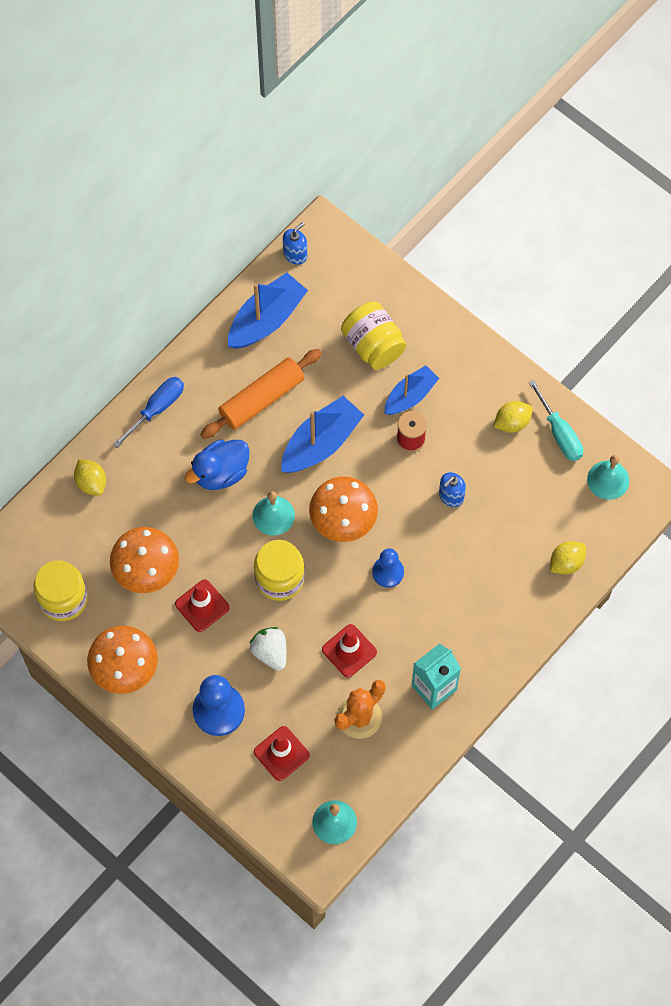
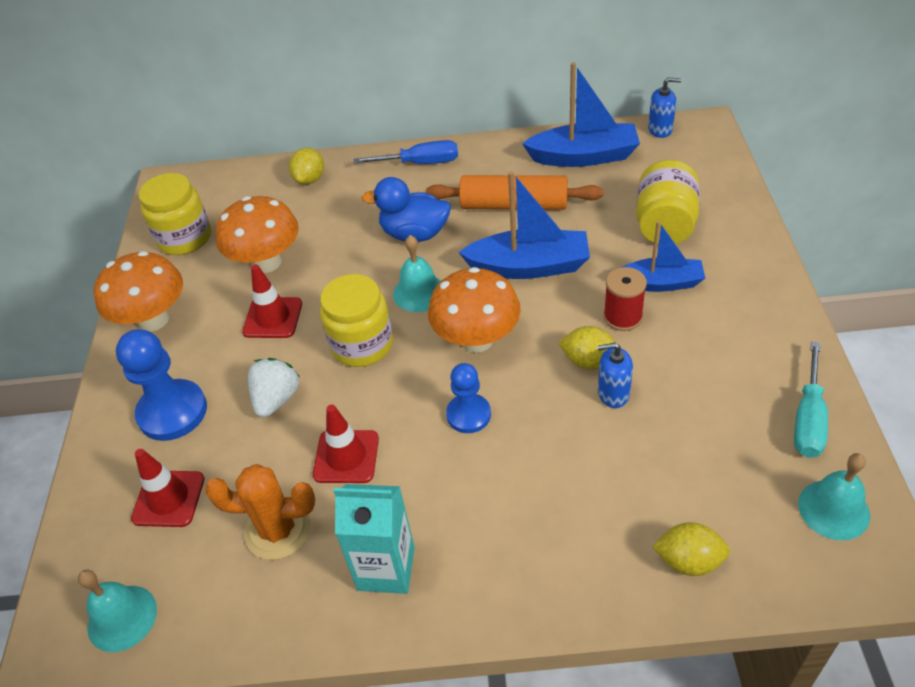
camera: 50 degrees right, 20 degrees down
(512, 422) = (755, 372): yellow lemon -> yellow lemon (589, 361)

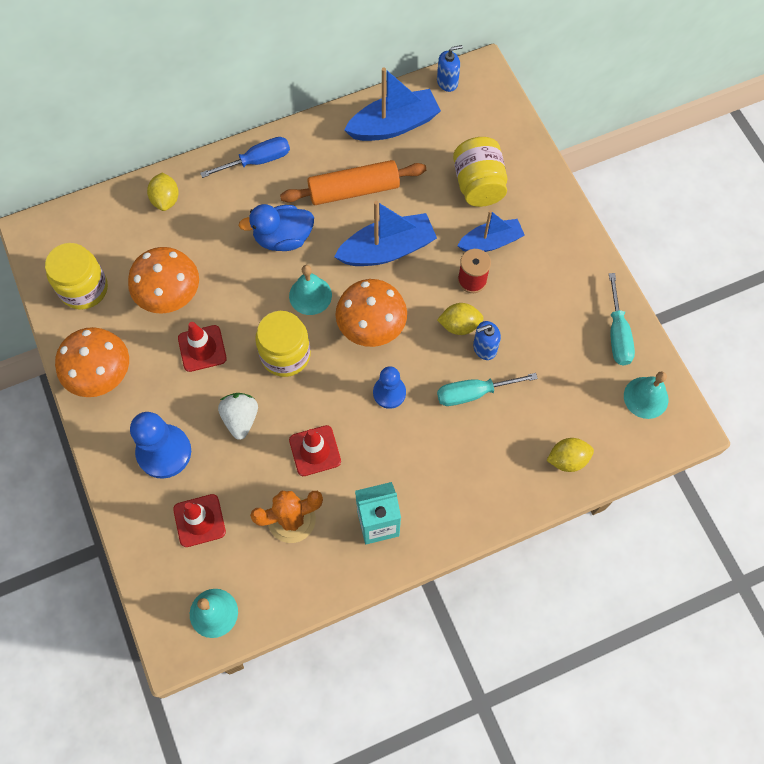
camera: 25 degrees left, 20 degrees up
(580, 442) = (474, 393): none -> turquoise screwdriver

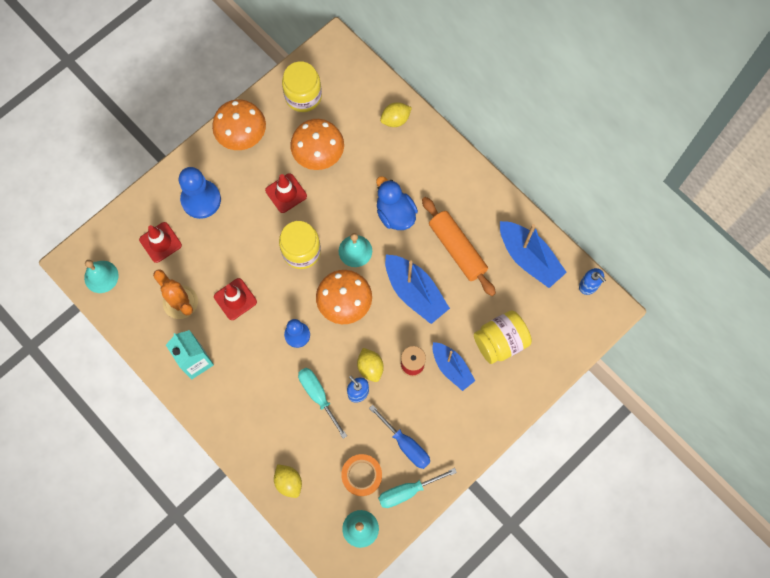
camera: 70 degrees right, 5 degrees up
(241, 419) = (242, 240): white strawberry -> none
(257, 161) = (454, 169): blue screwdriver -> blue screwdriver (405, 444)
(584, 376) = (361, 475): none -> orange tape

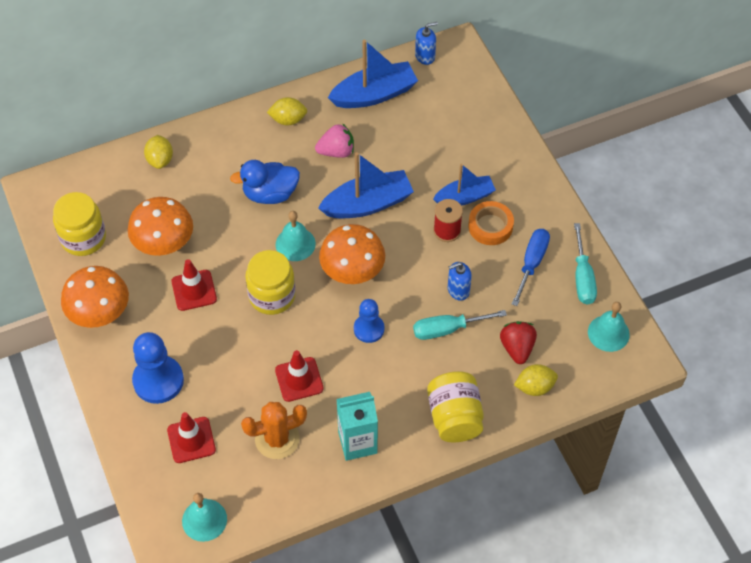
camera: 70 degrees left, 15 degrees down
(320, 457) = (517, 348): none -> red strawberry
(361, 475) = (551, 314): orange tape -> orange tape (490, 226)
(370, 367) = (435, 270): yellow lemon -> yellow lemon (288, 120)
(405, 444) = (531, 264): blue screwdriver -> blue screwdriver turned 45 degrees counterclockwise
(457, 249) = (336, 151): orange rolling pin -> pink strawberry
(500, 342) = (453, 147): yellow jar -> yellow jar (454, 417)

